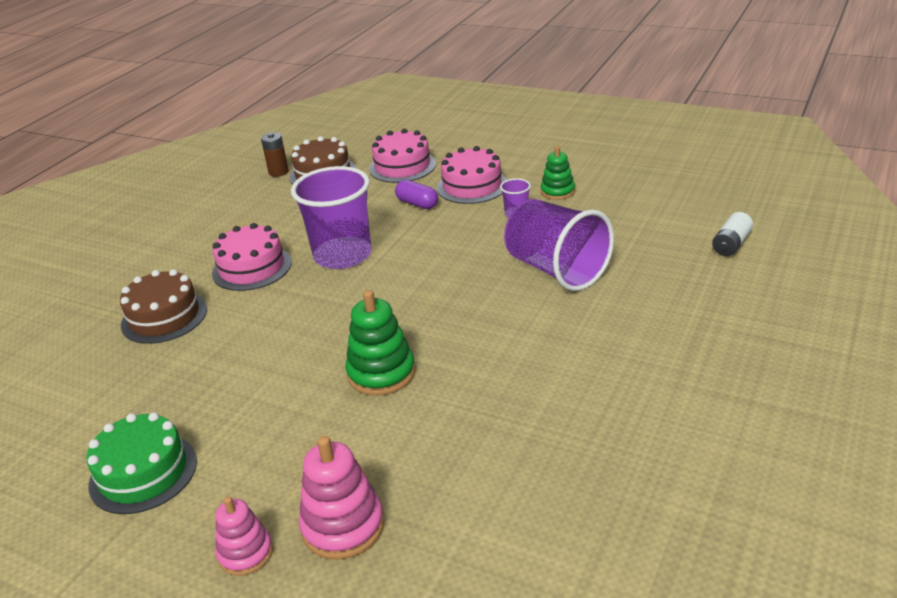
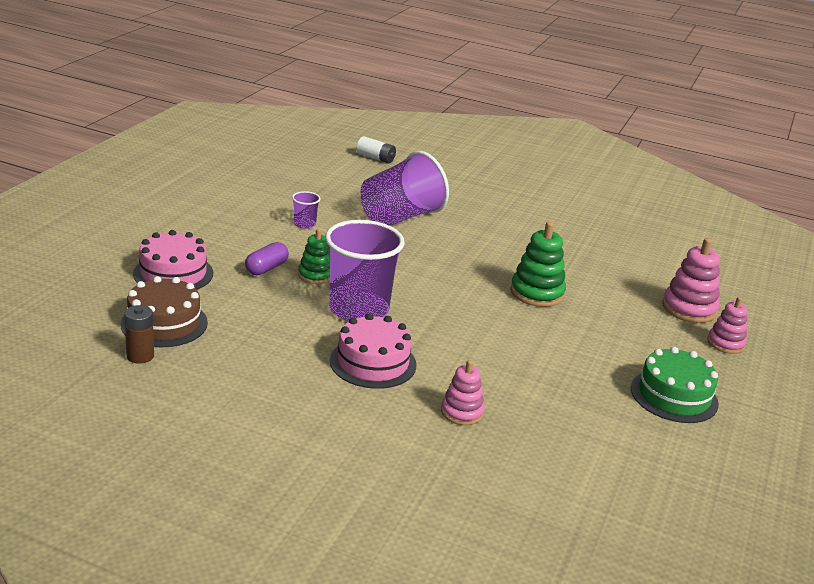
camera: 100 degrees left, 5 degrees down
(164, 317) = (462, 412): brown cake -> pink stacking toy
(472, 186) = (240, 239): pink cake -> none
(557, 191) = (270, 203): green stacking toy -> green stacking toy (315, 275)

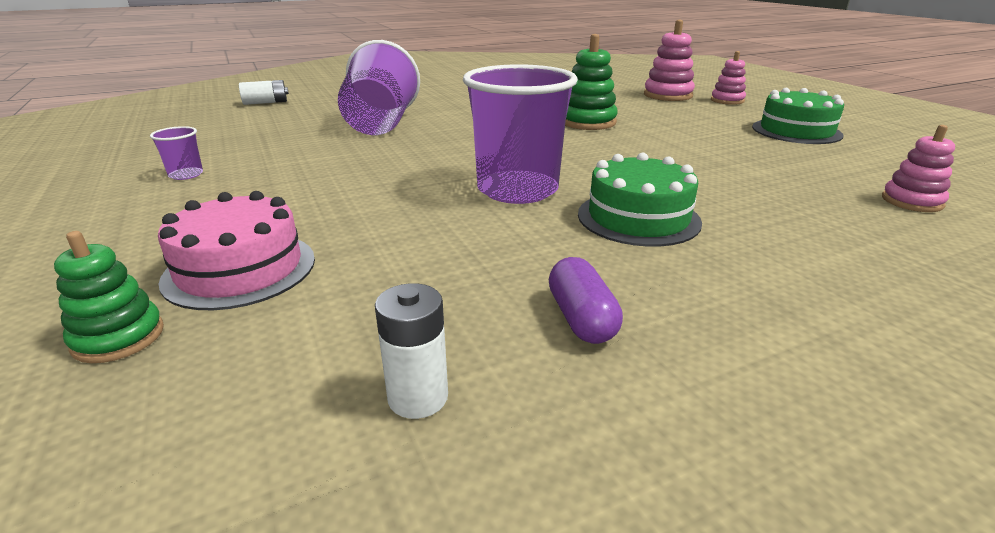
camera: 45 degrees left, 0 degrees up
(140, 356) = (418, 397): brown battery -> white battery
(164, 323) = (355, 329): brown cake -> none
(266, 268) = (350, 206): purple capsule -> purple capsule (581, 318)
(304, 224) = (305, 160): purple cup -> purple cup (186, 175)
(315, 275) = (413, 187): green stacking toy -> green stacking toy (118, 337)
(373, 362) = (638, 218): pink cake -> green cake
(462, 412) = (781, 208): pink stacking toy -> pink stacking toy (912, 201)

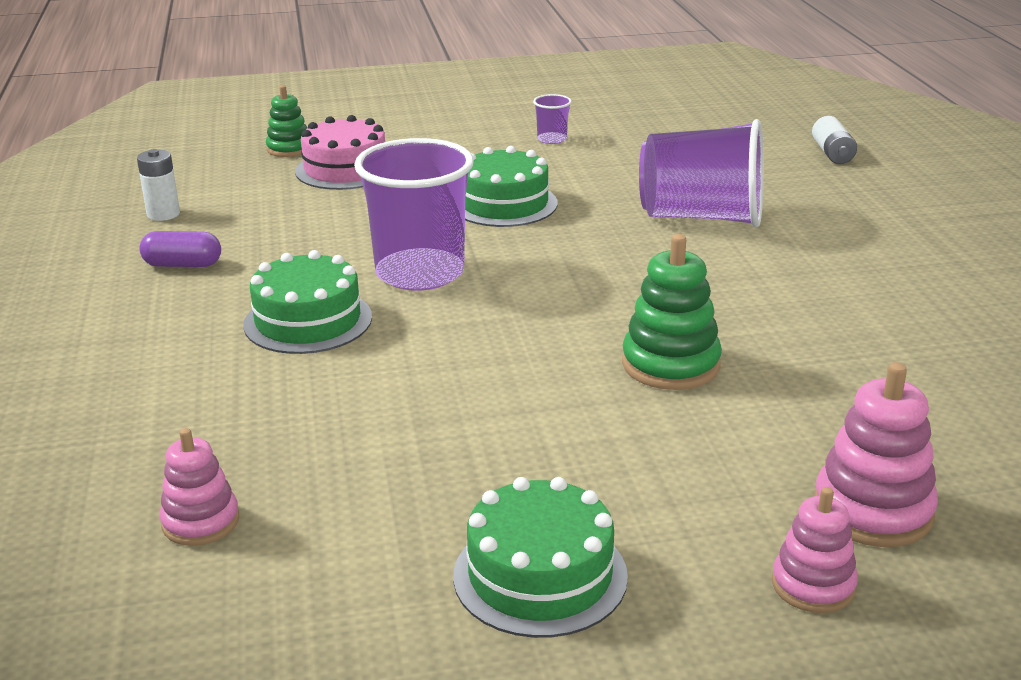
camera: 105 degrees right, 0 degrees up
(359, 177) = (504, 204): none -> green cake

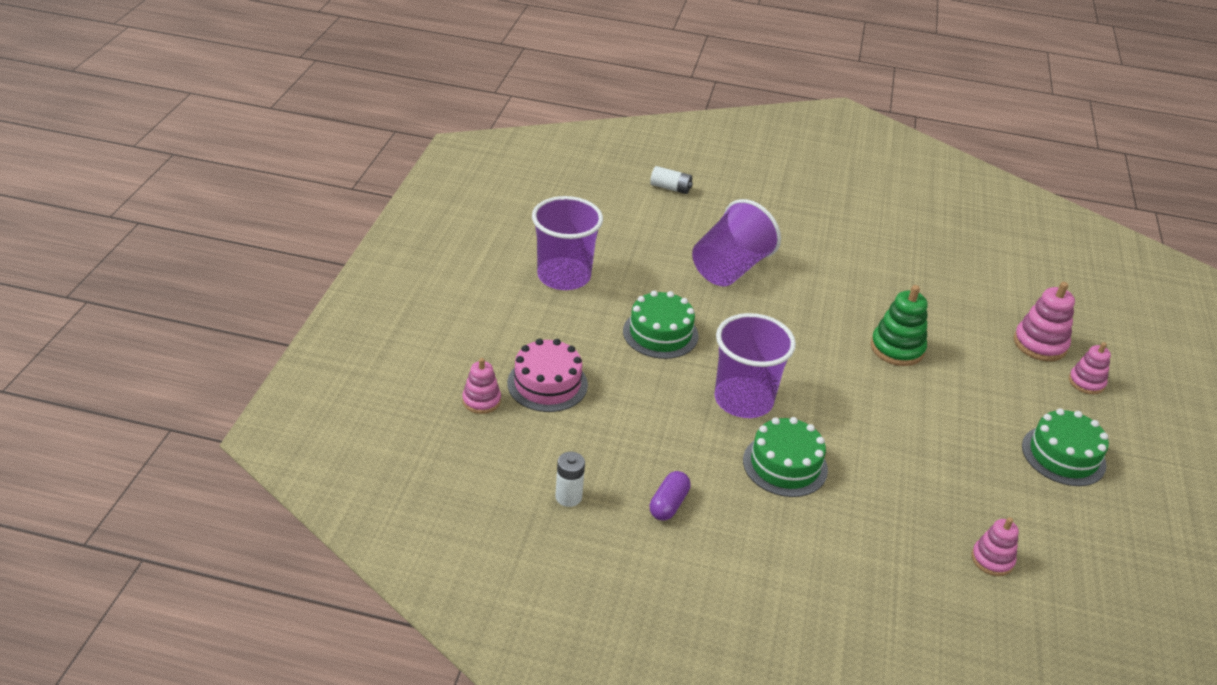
camera: 70 degrees left, 10 degrees up
(289, 149) = (481, 401): green stacking toy -> pink stacking toy
(552, 139) = (564, 276): purple cup -> purple cup, size x2.39

